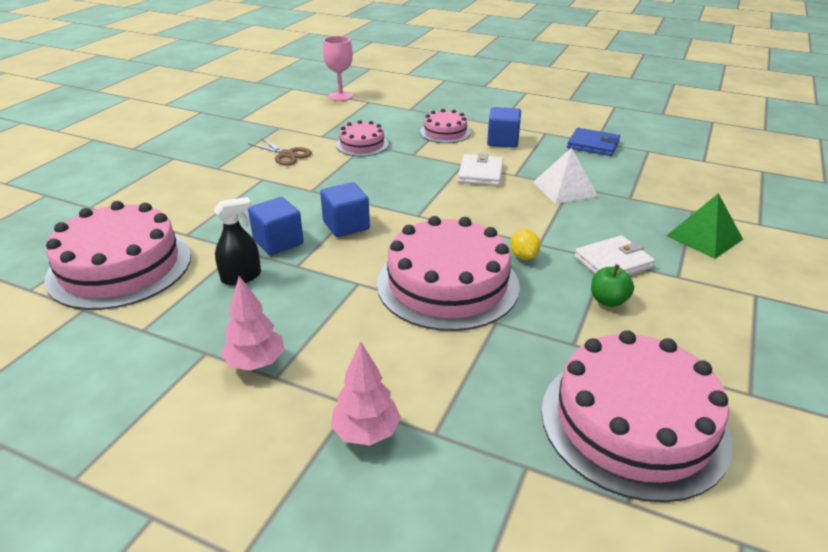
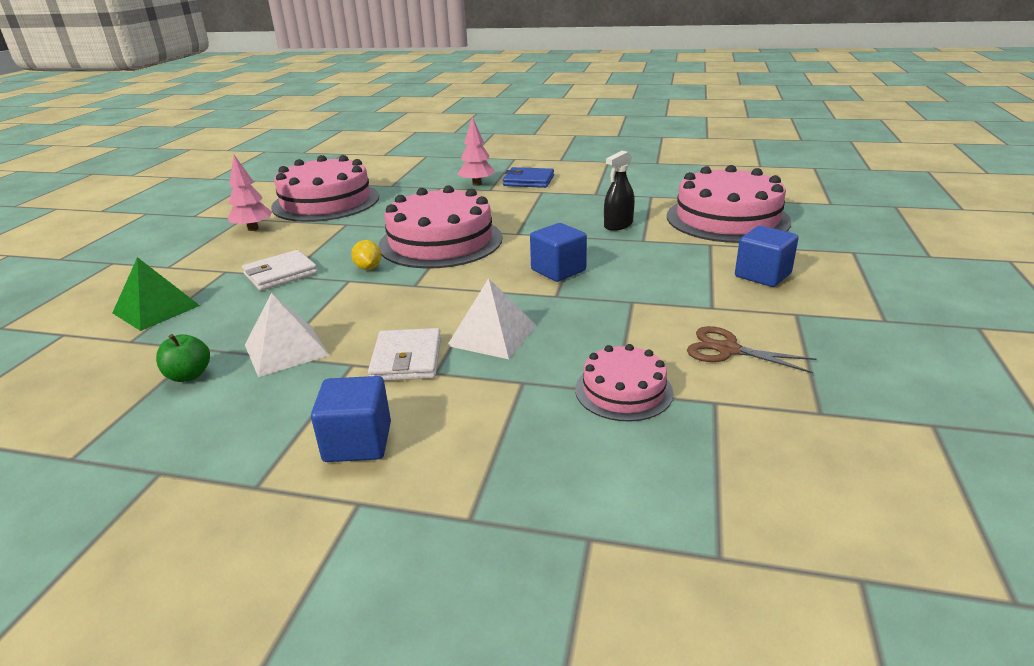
camera: 170 degrees right, 5 degrees down
(256, 363) = (559, 194): pink tree -> pink tree (253, 229)
(278, 242) = (614, 249): blue cube -> blue cube (762, 275)
(340, 96) = (822, 575): pink goblet -> none
(422, 180) = (492, 335): none -> white pyramid
(445, 132) = (478, 452): pink cake -> none
(593, 145) = (173, 459): blue wallet -> blue wallet (528, 181)
(608, 301) = (304, 248): green apple -> green apple (189, 375)

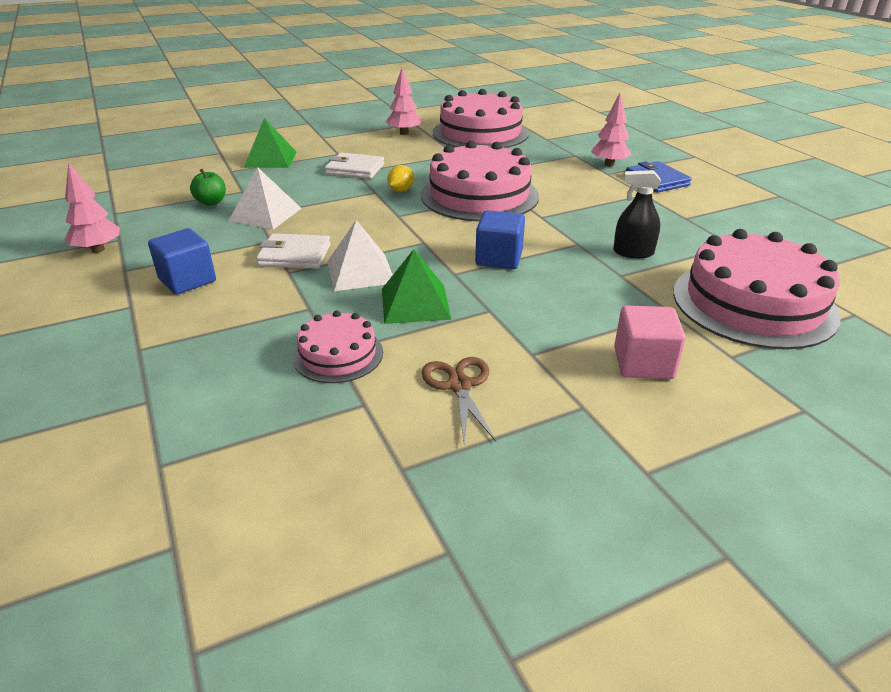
camera: 50 degrees right, 5 degrees up
(159, 498) = (98, 250): none -> pink tree
(407, 359) = (295, 255): white wallet -> white wallet turned 45 degrees clockwise
(583, 328) = (415, 303): none -> green pyramid
(762, 275) = (643, 363): blue cube -> pink cube

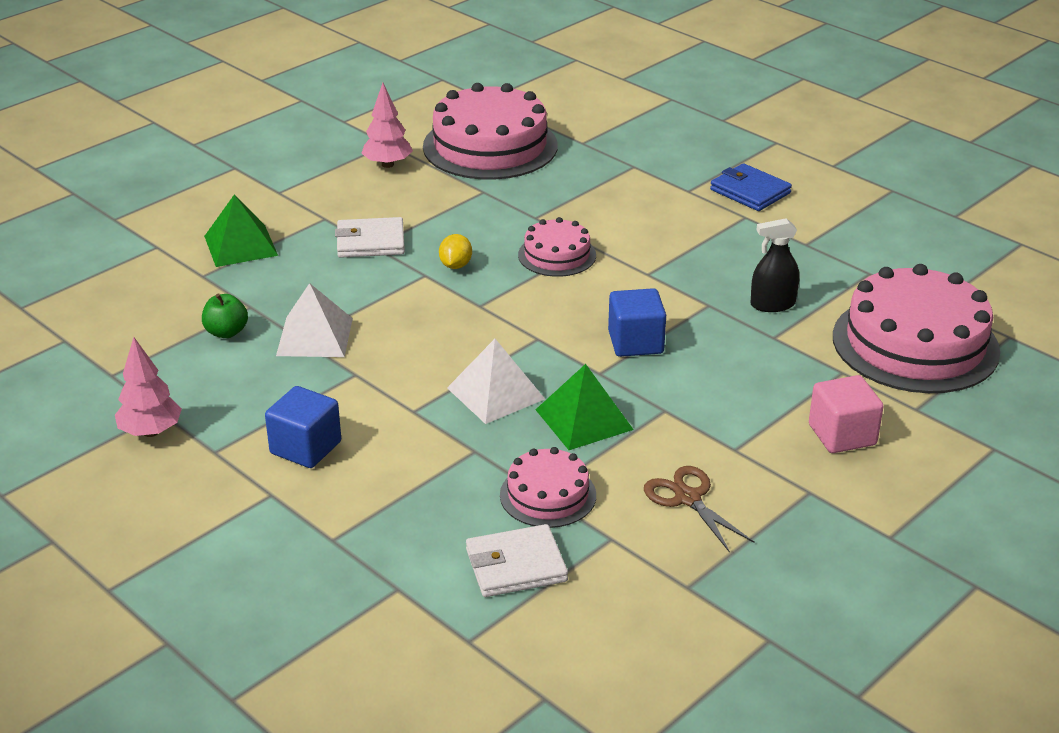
camera: 20 degrees left, 0 degrees up
(295, 255) = (402, 387): white wallet -> white wallet (516, 565)
(479, 195) = (557, 255): pink cake -> pink cake, size x0.52
(609, 164) = (683, 175): pink tree -> none

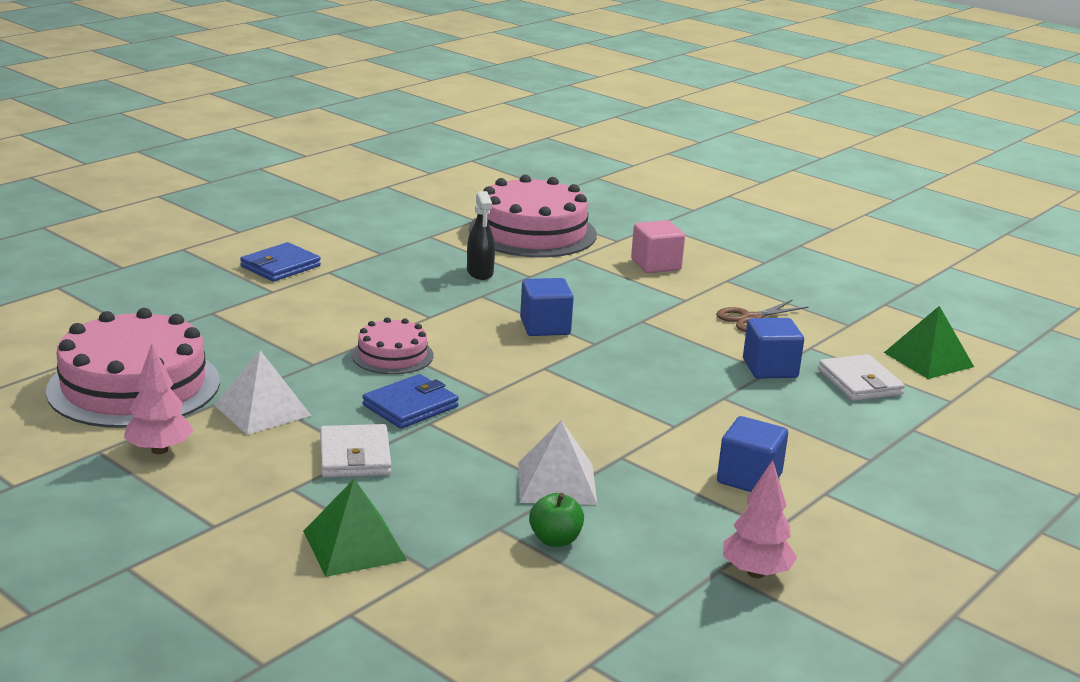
camera: 95 degrees left, 10 degrees down
(455, 265) = (410, 406): yellow lemon -> blue wallet
(496, 393) = (636, 387): white pyramid -> white pyramid (262, 410)
(548, 495) = (770, 368): pink cake -> blue cube
(584, 419) = (664, 352): green pyramid -> green pyramid (928, 359)

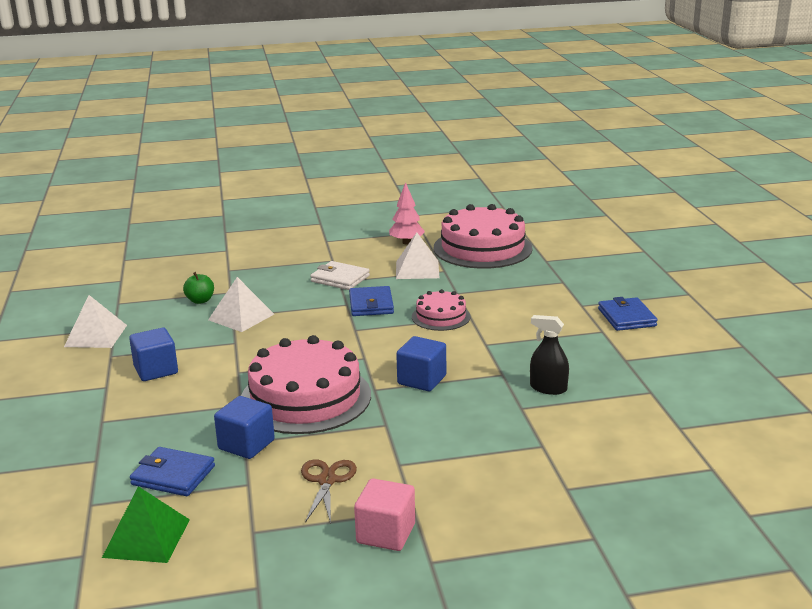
camera: 130 degrees right, 0 degrees up
(354, 545) = (268, 261): green pyramid -> none
(532, 232) = (624, 447): pink cake -> pink cake (305, 397)
(656, 265) = (486, 484): pink cube -> pink cube (386, 533)
(756, 573) = (96, 336): pink tree -> white pyramid
(859, 382) = (173, 475): white wallet -> blue wallet

